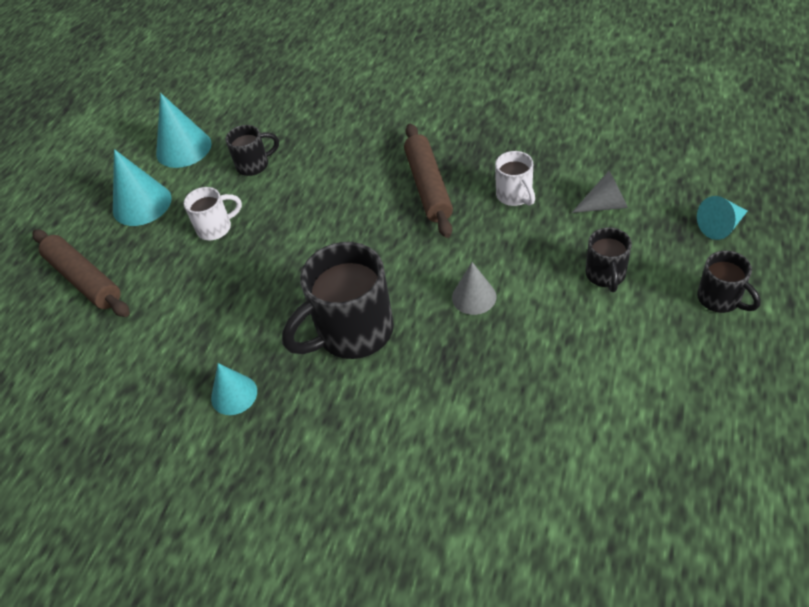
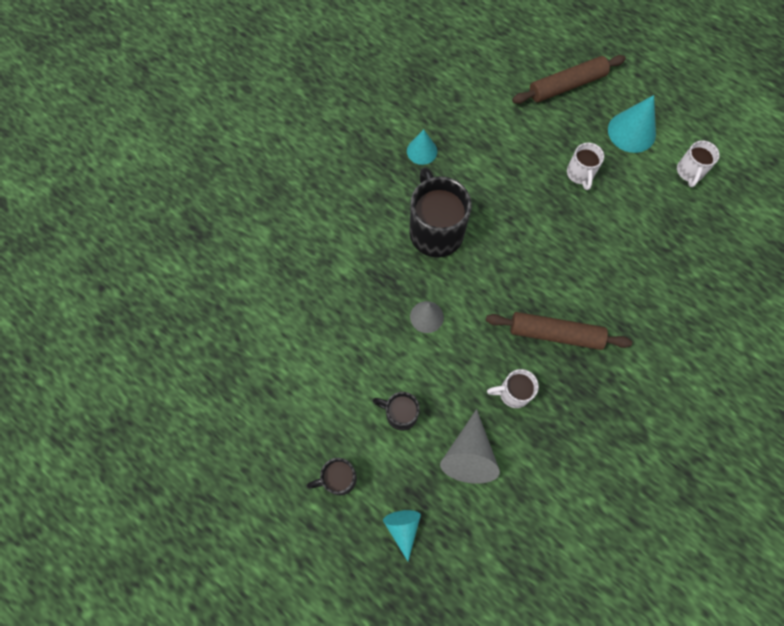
camera: 105 degrees right, 20 degrees up
(183, 148) = (689, 172): turquoise cone -> white mug
(254, 165) = (643, 217): black mug -> none
(604, 205) = (469, 455): grey cone -> grey cone, size x1.57

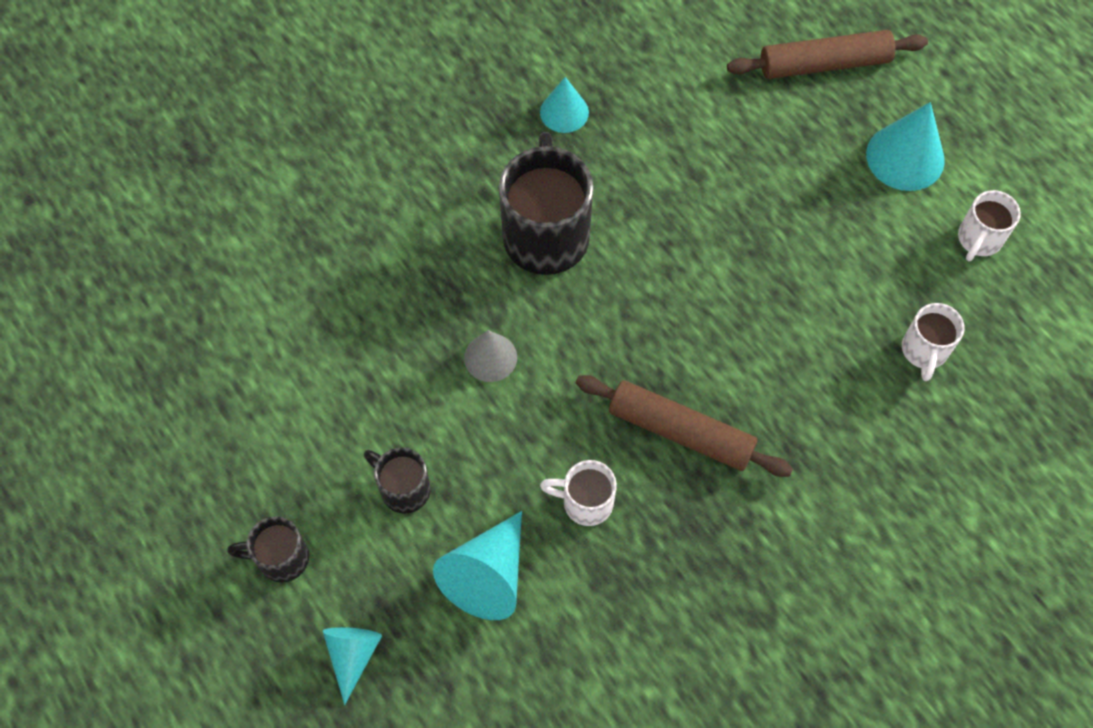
camera: 15 degrees right, 5 degrees down
(469, 455) = (488, 575): grey cone -> turquoise cone
(580, 174) = (800, 202): white mug -> white mug (924, 351)

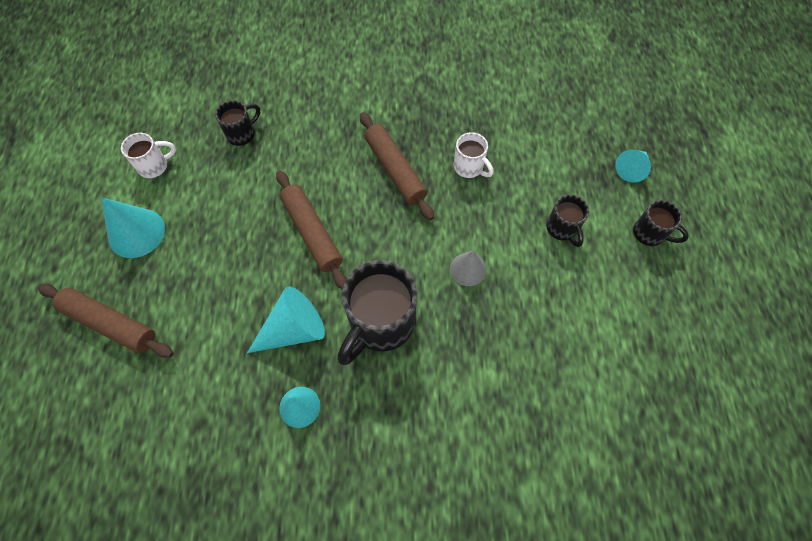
camera: 145 degrees left, 0 degrees up
(488, 575) = (541, 164): turquoise cone -> turquoise cone (294, 329)
(710, 282) = (312, 233): none -> brown rolling pin
(924, 351) = (242, 134): white mug -> black mug

